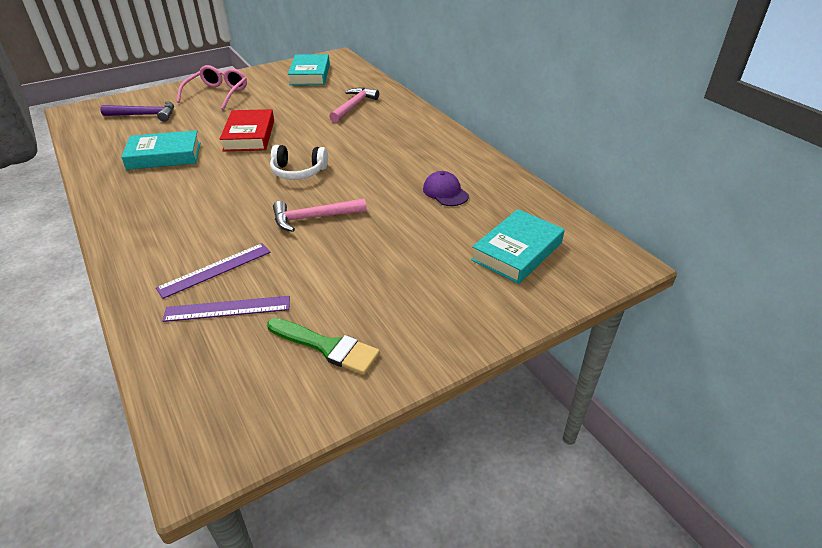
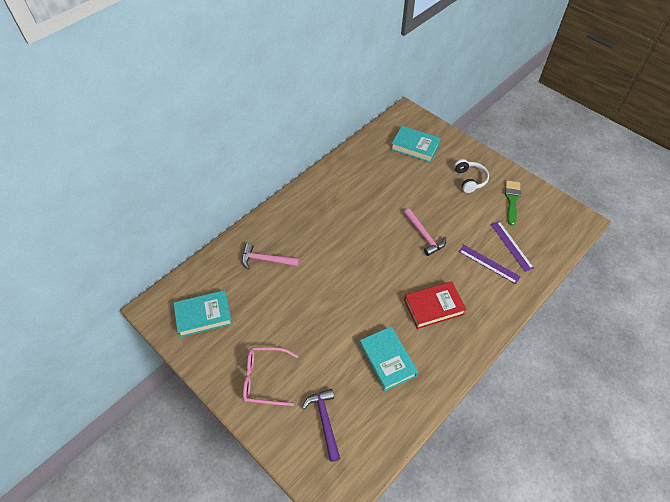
camera: 105 degrees left, 15 degrees up
(249, 135) = (337, 314): red book -> red book (433, 307)
(298, 172) = (377, 262): white headphones -> white headphones (469, 180)
(445, 192) = (373, 182): purple cap -> none

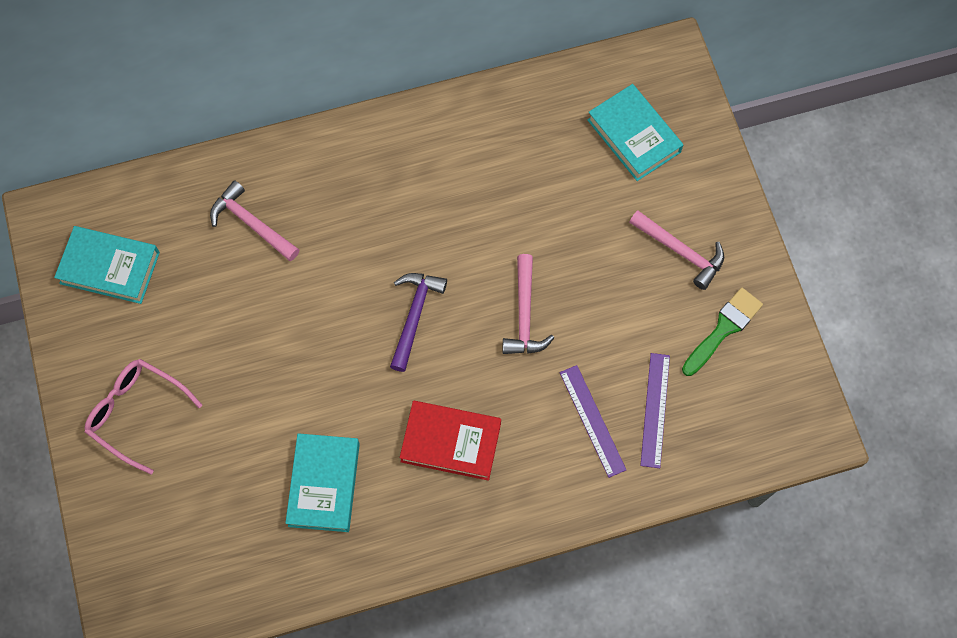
camera: 30 degrees right, 15 degrees up
(325, 421) = (180, 521): purple hammer -> purple hammer (414, 316)
(469, 180) = (680, 251): white headphones -> pink hammer

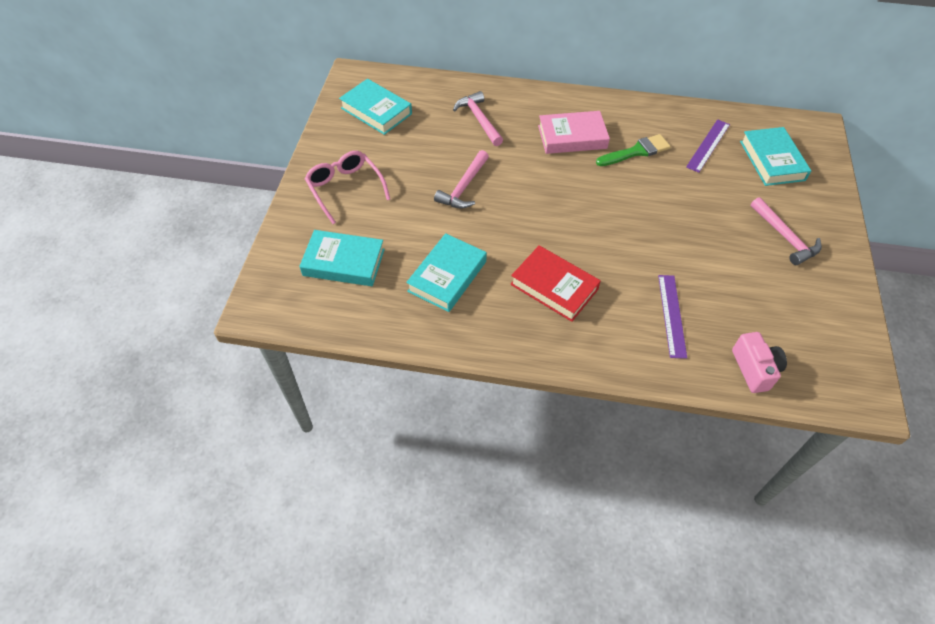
camera: 25 degrees right, 15 degrees down
(193, 521) = (344, 262): none -> turquoise book
(382, 202) = (572, 137): none -> pink book
(414, 316) = (564, 204): purple hammer -> none
(524, 314) = (646, 231): pink hammer -> pink hammer (463, 187)
(655, 410) = (727, 327): purple ruler -> purple ruler (708, 145)
(698, 450) = (754, 369): none -> pink camera
(723, 329) = (804, 296): green brush -> green brush (636, 151)

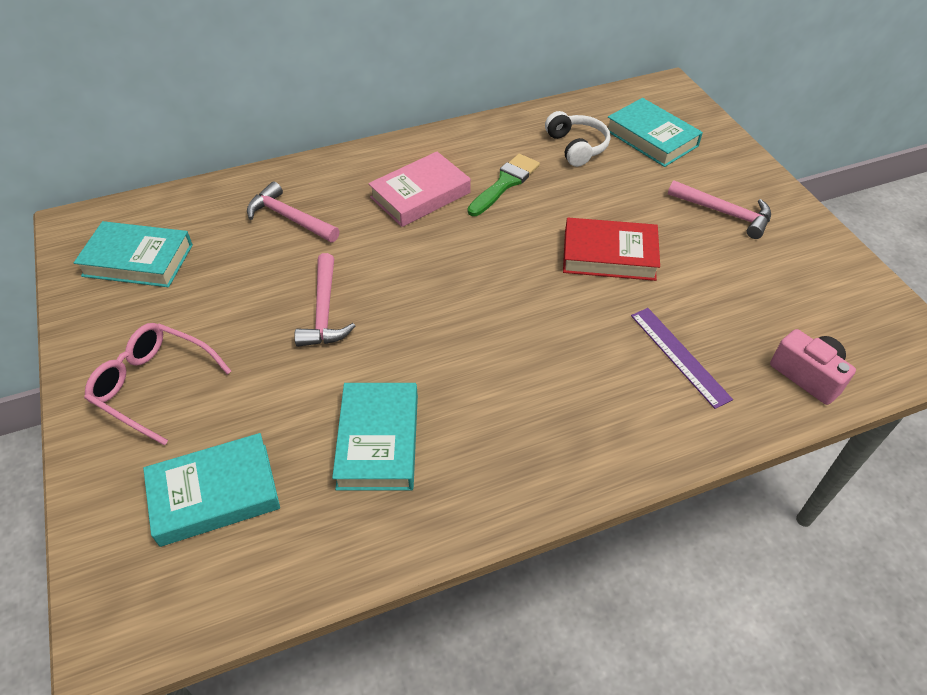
camera: 30 degrees left, 5 degrees down
(554, 287) = (524, 388): red book -> red book (609, 255)
(708, 145) = (576, 147): purple ruler -> white headphones

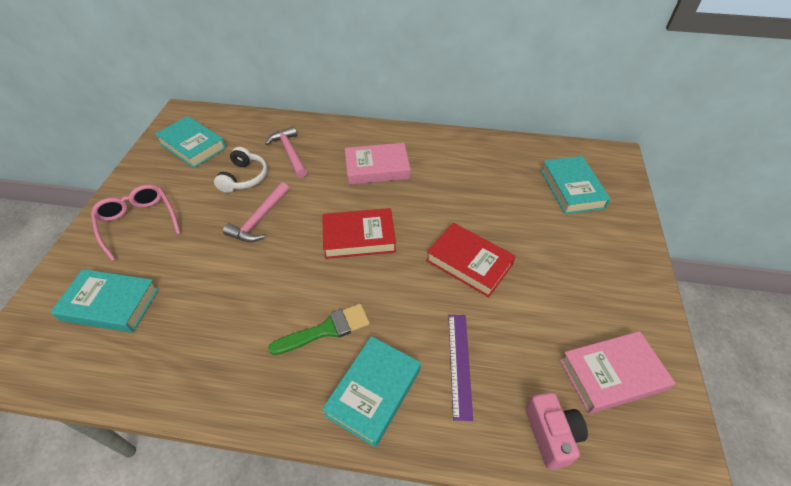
camera: 30 degrees right, 0 degrees up
(378, 441) = (218, 319): turquoise book -> turquoise book (373, 392)
(467, 280) = (359, 237): none -> red book
(505, 183) = (438, 181): green brush -> green brush (326, 330)
(576, 147) = (509, 174): white headphones -> white headphones (244, 178)
(724, 213) = (585, 269): pink hammer -> none
(817, 299) = (612, 375): none -> pink book

